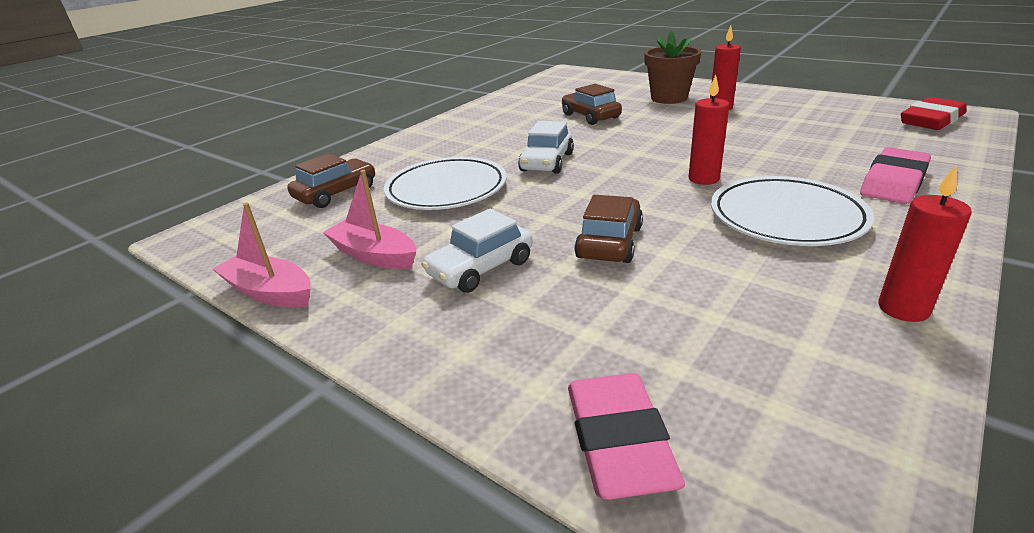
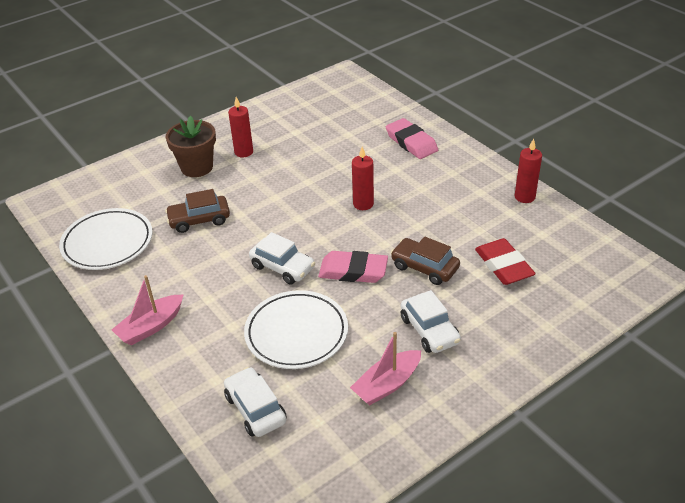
camera: 75 degrees left, 10 degrees up
(270, 292) = (414, 446): pink boat -> pink boat (151, 326)
(336, 193) = (255, 409): brown car -> white car
(619, 440) = (585, 308): pink eraser -> pink eraser (353, 271)
(786, 217) = (430, 193): white plate -> white plate (107, 243)
(931, 120) = (340, 90): red eraser -> red eraser (503, 265)

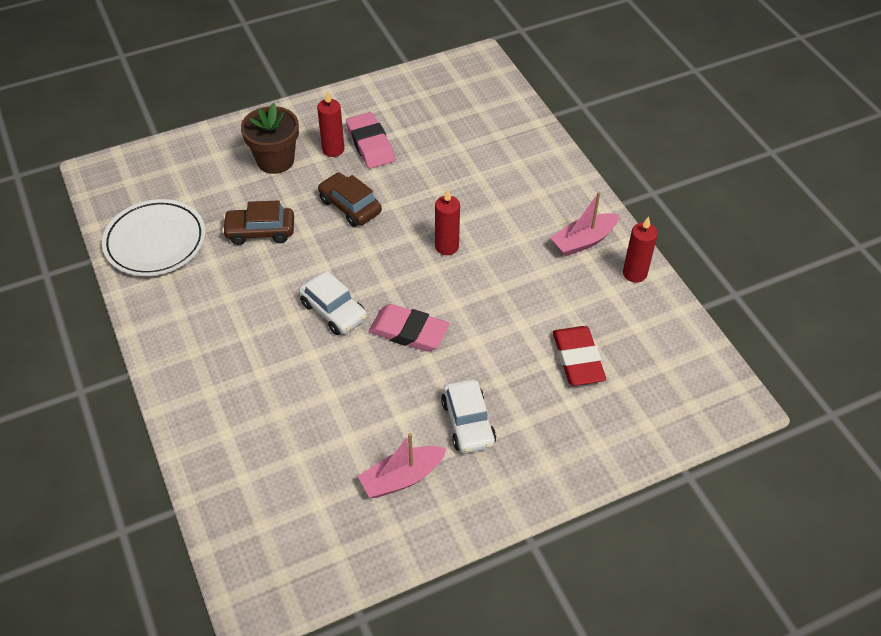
camera: 10 degrees right, 10 degrees up
(151, 326) = (176, 356): pink boat -> pink boat (583, 241)
(255, 409) = (258, 476): white car -> none
(296, 333) = (325, 396): white plate -> none
(411, 142) = (528, 173): pink eraser -> pink eraser (370, 144)
(424, 267) = (489, 343): brown car -> brown car (350, 206)

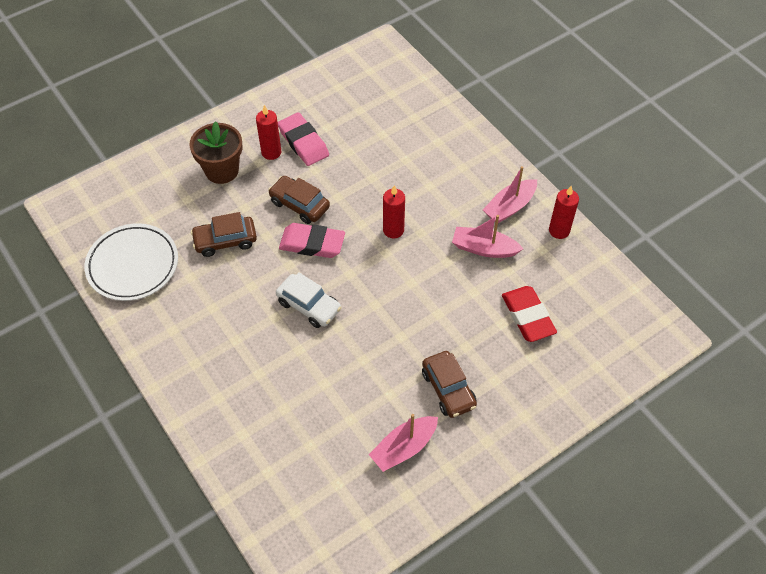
camera: 10 degrees left, 5 degrees up
(409, 331) = (379, 314): pink eraser -> pink eraser (312, 243)
(468, 423) = (448, 389): white car -> brown car
(544, 280) = (484, 248): none -> pink boat

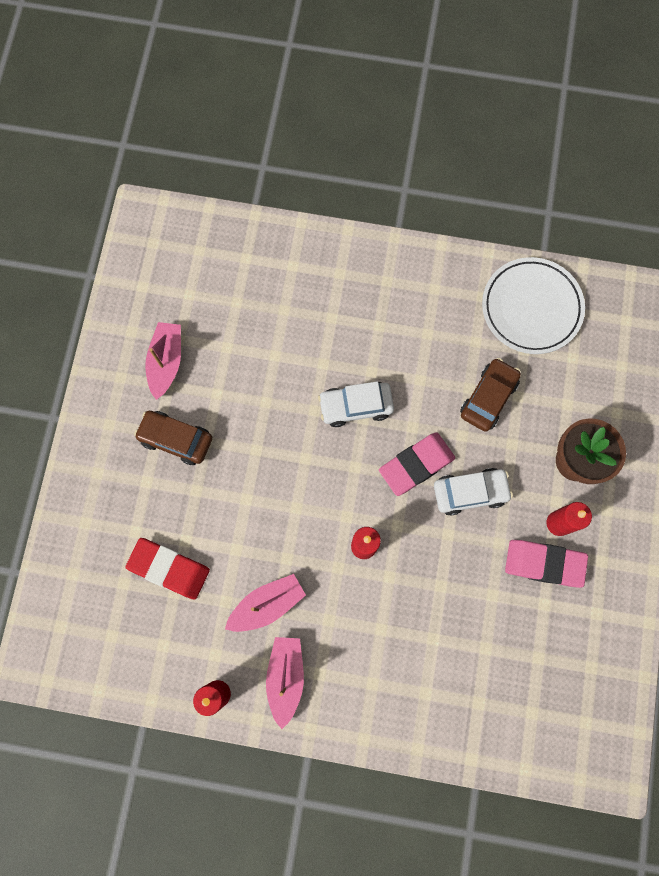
camera: 135 degrees right, 20 degrees up
(299, 205) = (470, 492): brown car -> white car

